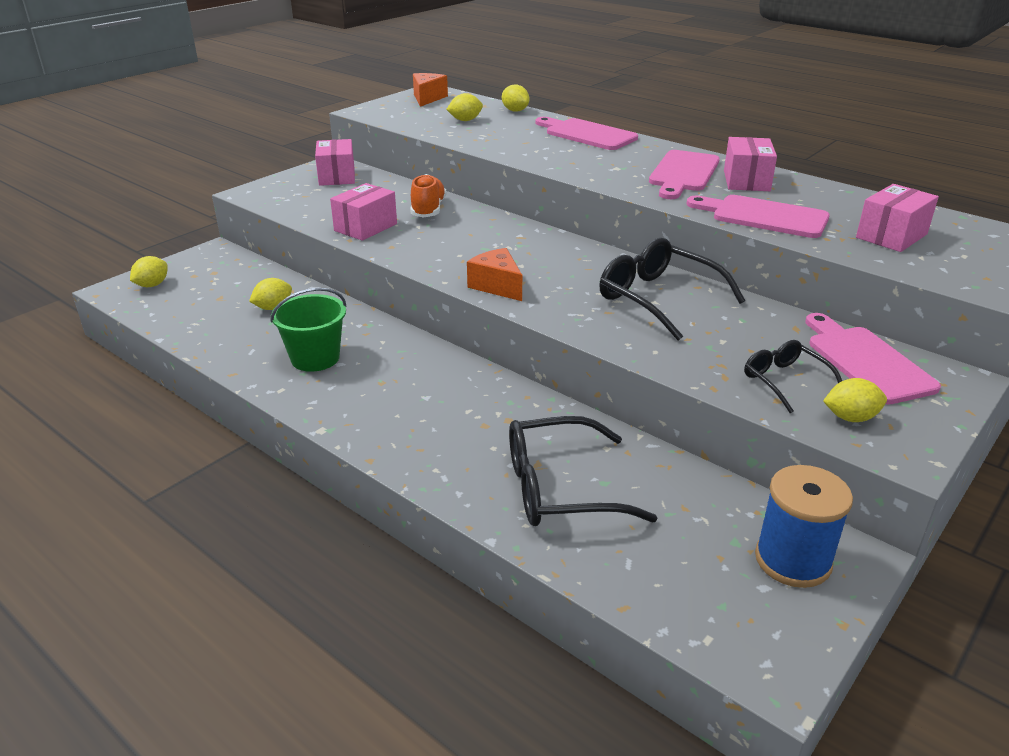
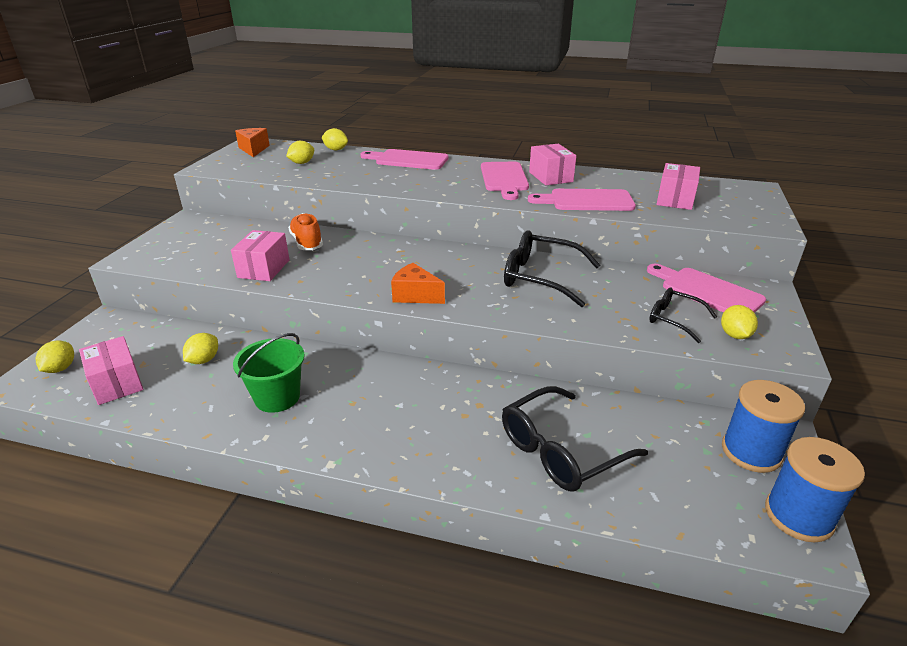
camera: 25 degrees left, 0 degrees up
(337, 176) = (202, 229): pink box -> pink box (117, 383)
(789, 640) = (798, 516): none -> blue spool
(850, 417) = (734, 335): yellow lemon -> yellow lemon turned 60 degrees counterclockwise

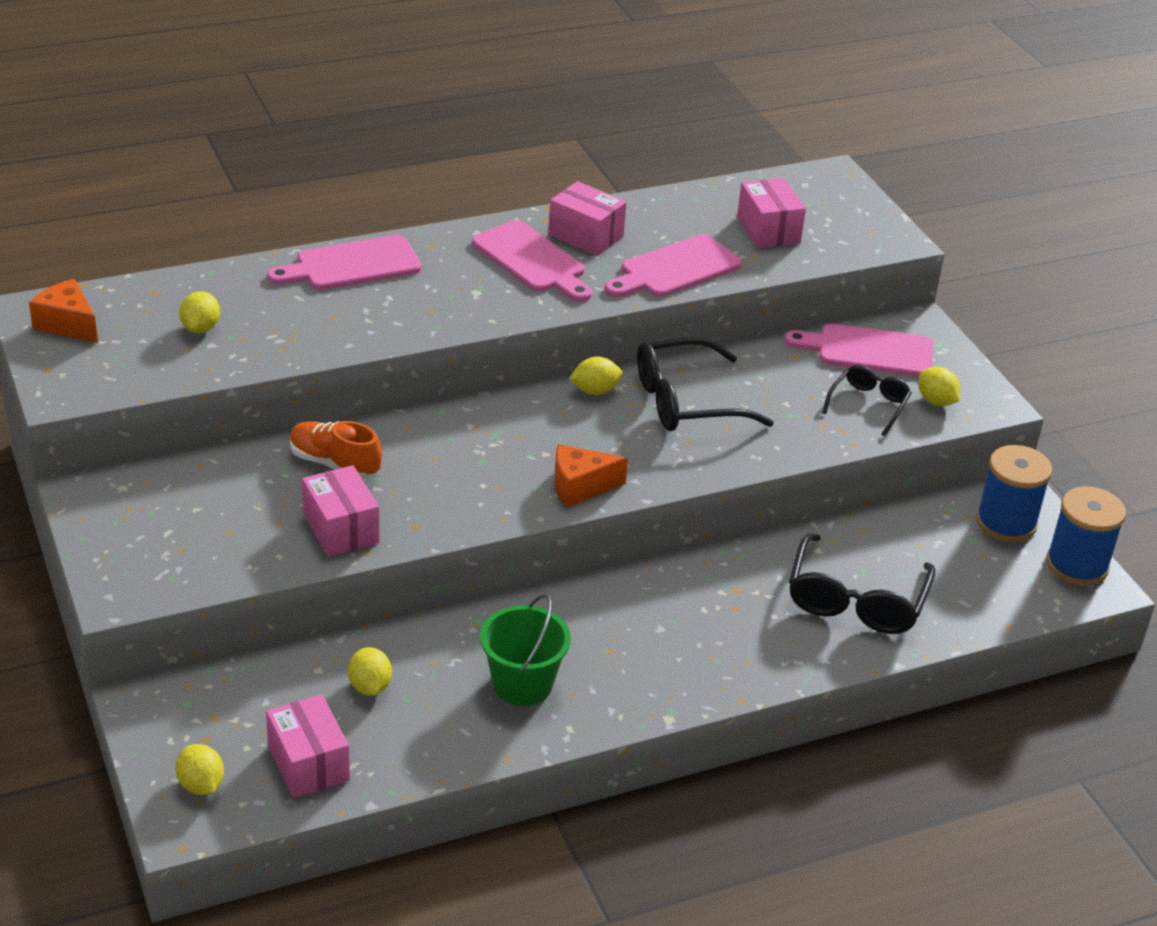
camera: 40 degrees left, 5 degrees up
(117, 383) = (308, 763): pink box -> pink box turned 45 degrees clockwise
(336, 149) = (206, 278): yellow lemon -> yellow lemon (595, 391)
(674, 319) = (868, 404): black glasses -> black glasses turned 120 degrees clockwise

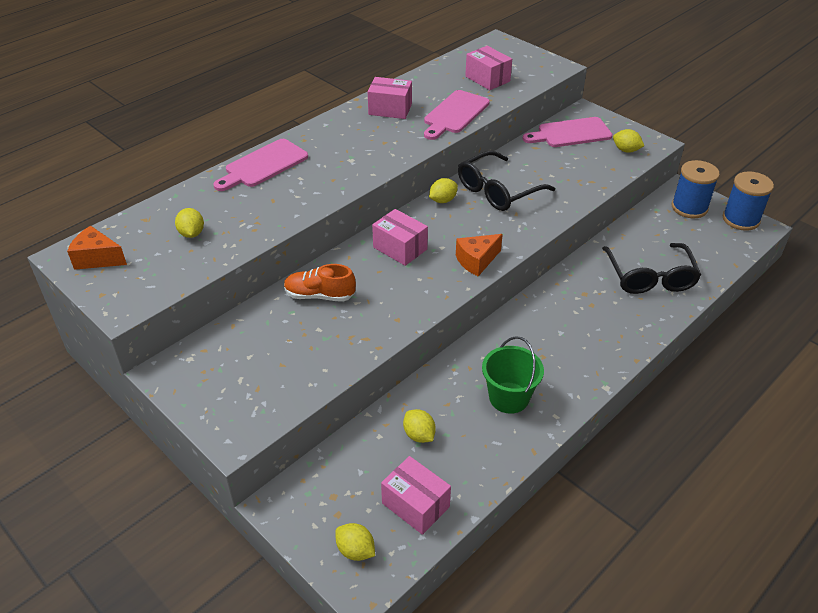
camera: 20 degrees left, 5 degrees up
(341, 528) = (352, 337): pink box -> pink box (400, 248)
(532, 260) = (370, 132): pink cutting board -> none
(868, 404) = (594, 162): black glasses -> none

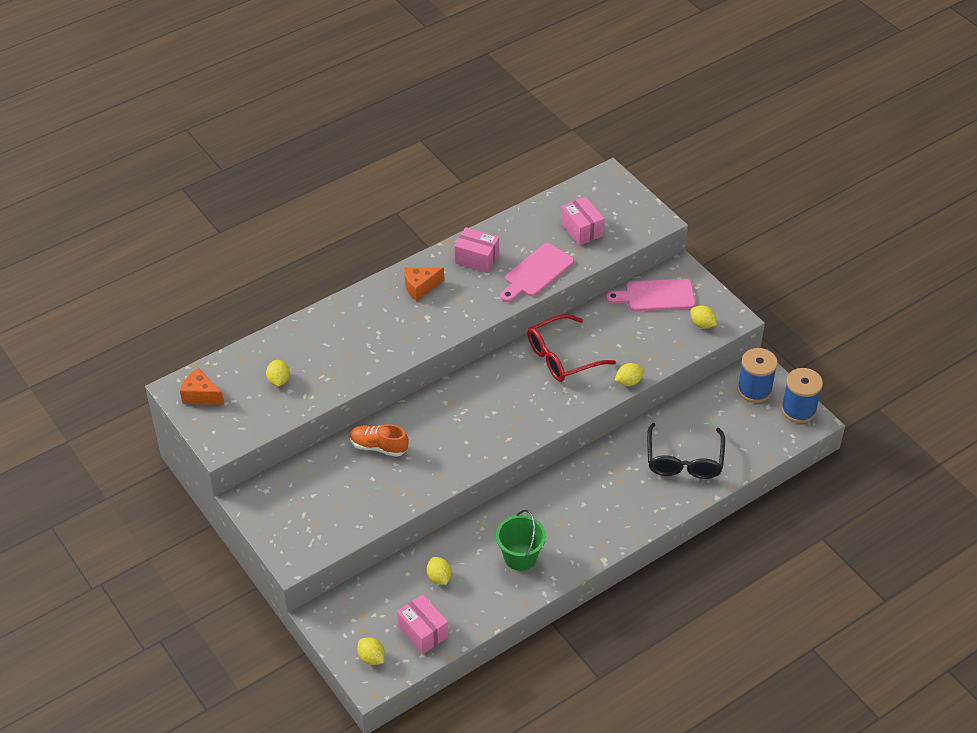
camera: 10 degrees right, 5 degrees up
(263, 165) = (348, 313): pink cutting board -> none
(400, 248) = (457, 408): pink box -> none
(443, 200) = (508, 361): yellow lemon -> yellow lemon (628, 382)
(476, 261) = (520, 431): orange cheese -> orange cheese (420, 287)
(497, 191) = (562, 357): black glasses -> red glasses

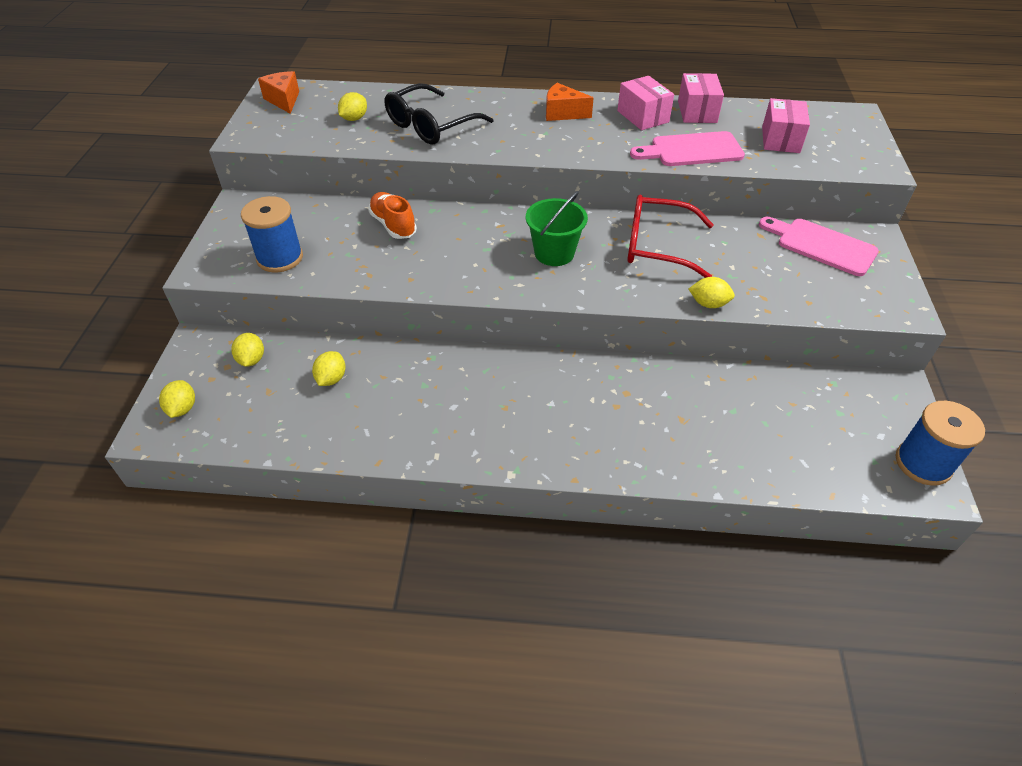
camera: 40 degrees right, 0 degrees up
(423, 631) = (254, 418): pink box -> pink box (697, 112)
(520, 557) = (428, 411): green bucket -> green bucket (554, 253)
(684, 461) = (714, 431): black glasses -> black glasses (430, 126)
(702, 324) = (856, 296): yellow lemon -> yellow lemon (251, 360)
(754, 389) = (877, 408): blue spool -> blue spool (280, 258)

